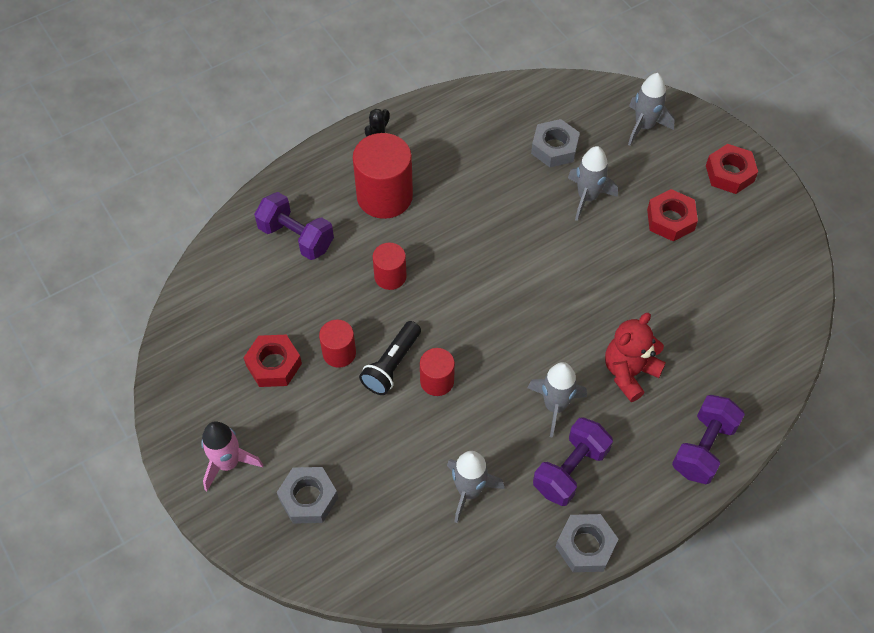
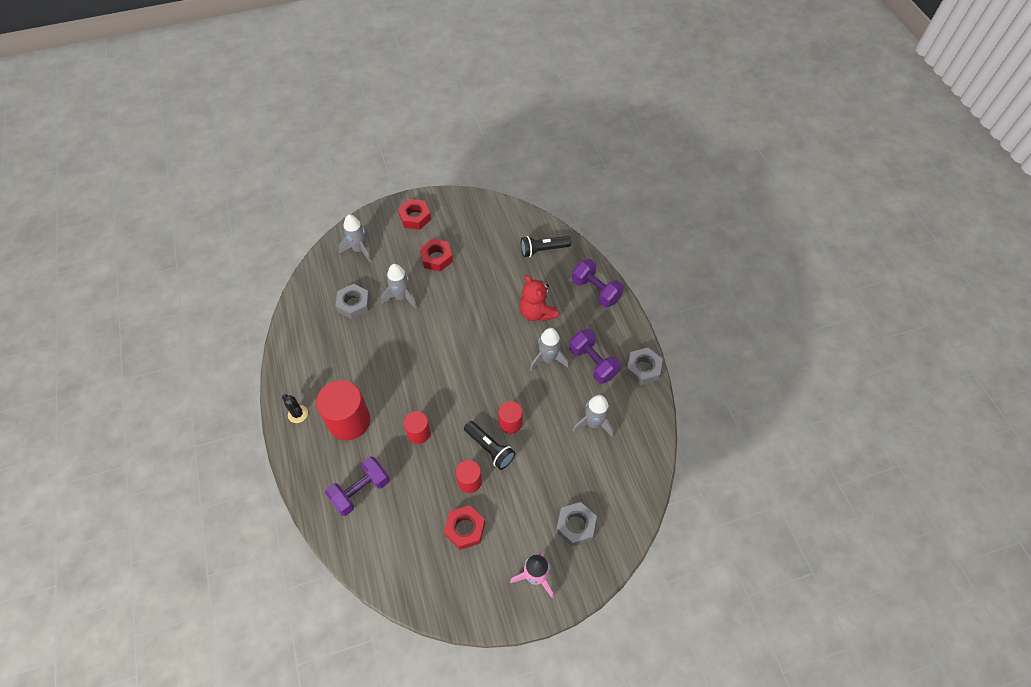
camera: 75 degrees left, 0 degrees up
(748, 355) = (543, 250): none -> black flashlight

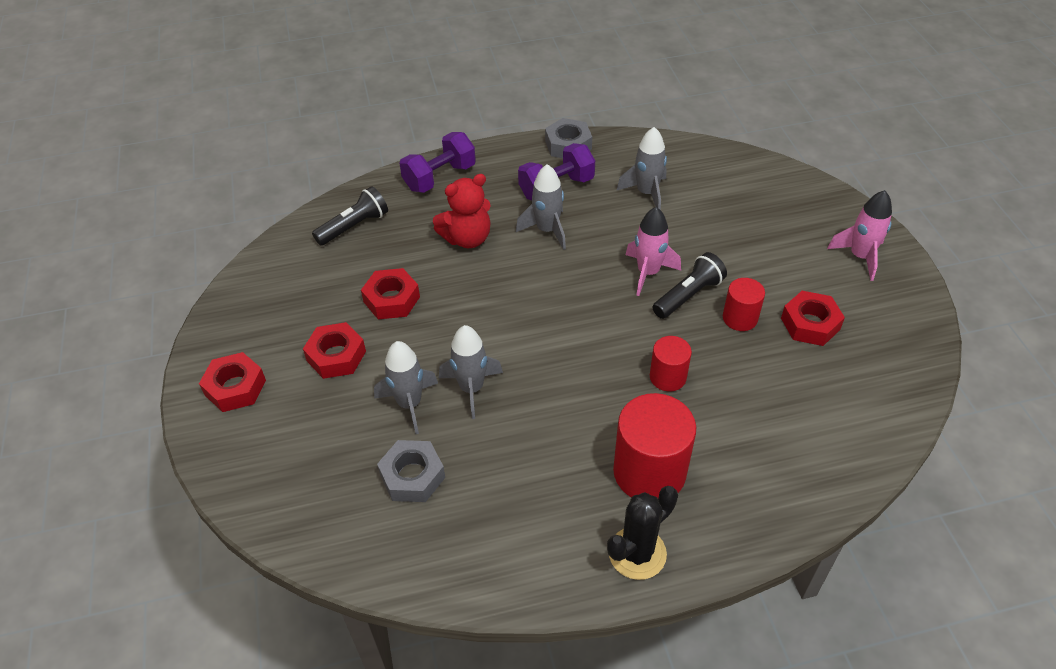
camera: 85 degrees left, 10 degrees down
(298, 414) = (637, 553): black cactus -> black cactus, size x1.58
(359, 249) = (286, 473): grey rocket -> grey rocket (471, 388)
(360, 491) = (770, 449): purple dumbbell -> none
(480, 278) = (391, 299): none -> red nut
(510, 423) = (648, 273): red cylinder -> pink rocket
(543, 250) = (354, 226): black flashlight -> black flashlight turned 120 degrees counterclockwise
(575, 525) = (787, 218): grey nut -> none

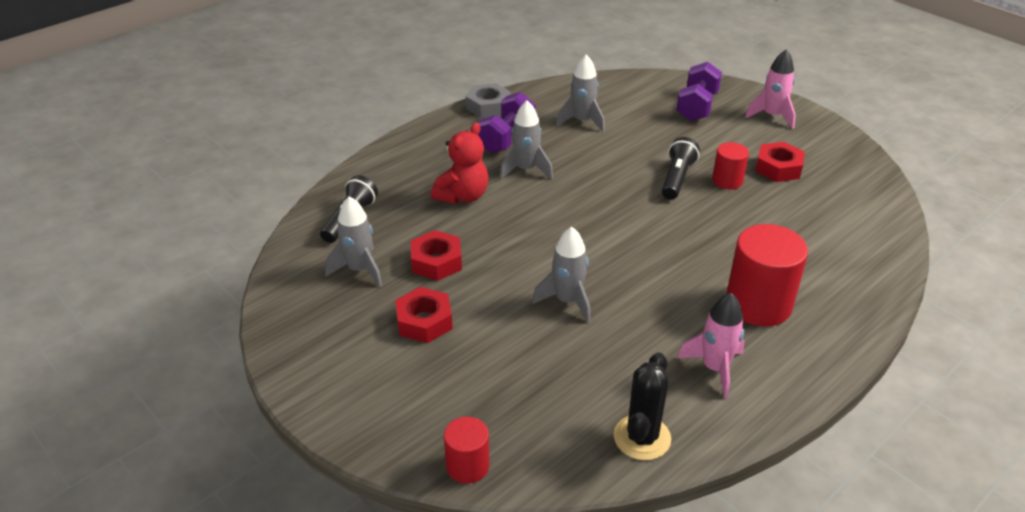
camera: 30 degrees left, 10 degrees down
(235, 387) = (347, 382): red nut -> none
(409, 404) = (524, 332): grey rocket -> grey rocket (359, 270)
(412, 476) = (577, 383): grey nut -> none
(439, 177) = (397, 160): purple dumbbell -> purple dumbbell (697, 107)
(637, 553) = (800, 361): black cactus -> black cactus (642, 437)
(648, 273) = (633, 173): pink rocket -> pink rocket (715, 368)
(668, 377) = (712, 237): red cylinder -> red cylinder (467, 466)

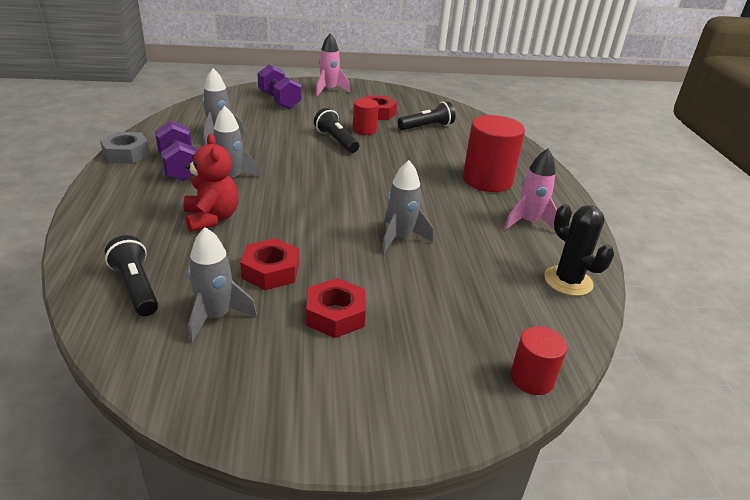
camera: 55 degrees left, 5 degrees down
(807, 211) = (427, 127): none -> black flashlight

